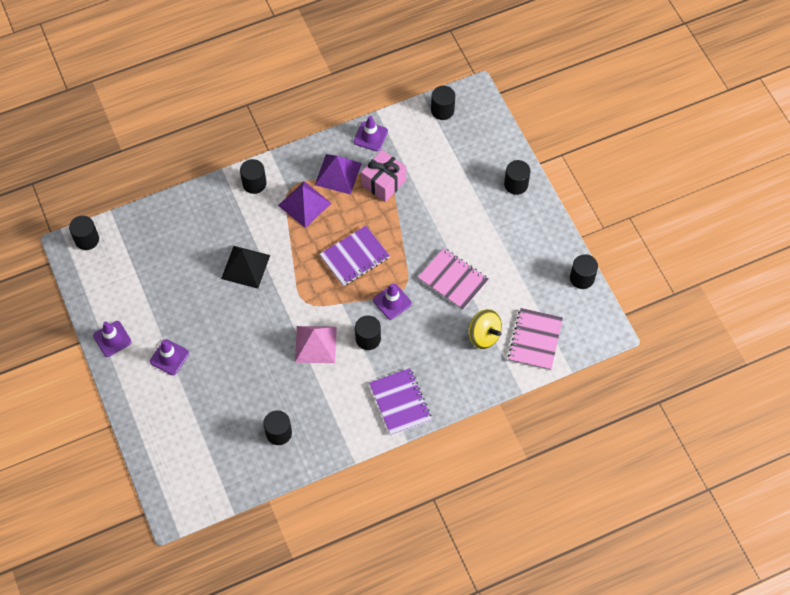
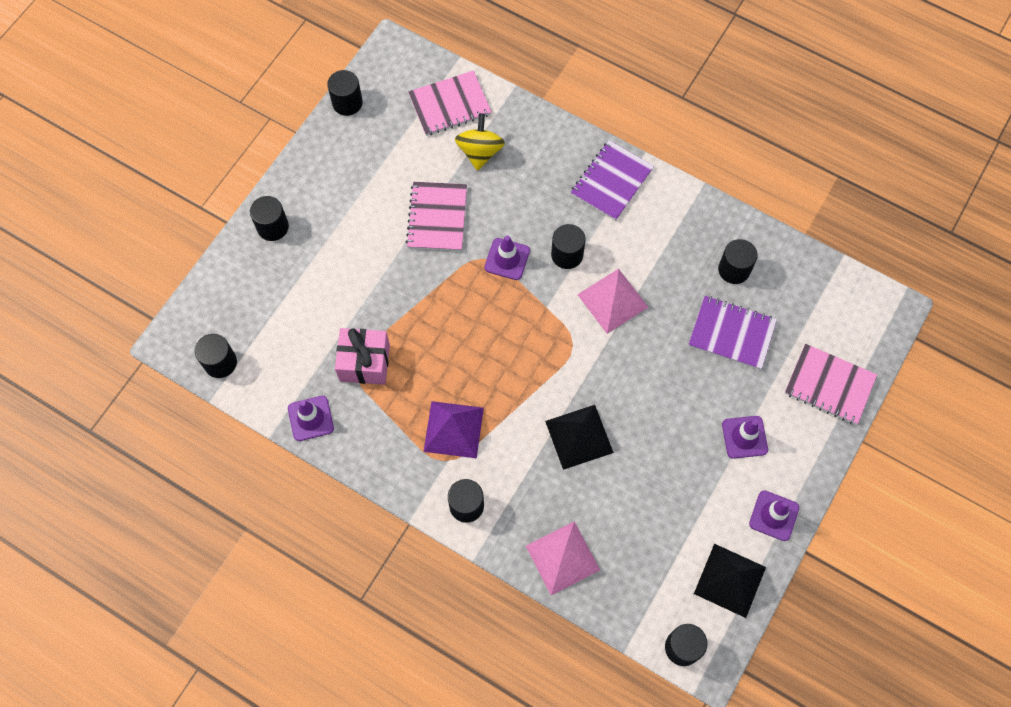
camera: 125 degrees left, 5 degrees up
(99, 289) = (730, 580): none -> black pyramid
(158, 432) = (829, 385): none -> pink notebook
(185, 212) = (562, 558): none -> pink pyramid
(338, 174) = (387, 420): purple pyramid -> none
(354, 257) = (481, 331): purple notebook -> purple notebook (731, 334)

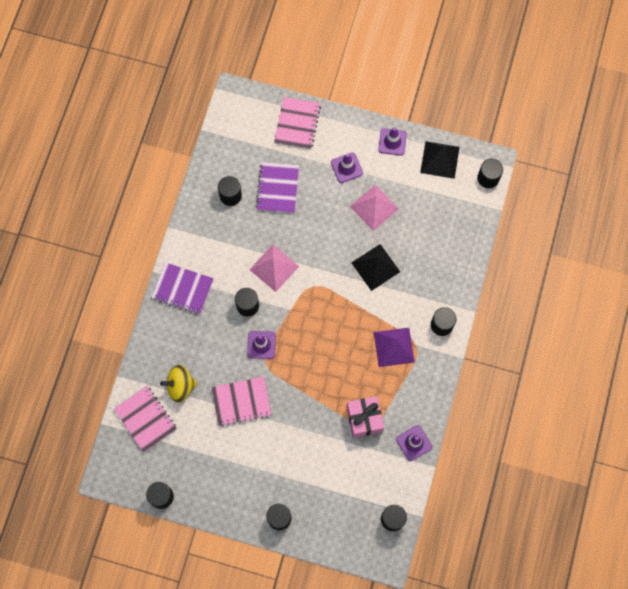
camera: 105 degrees left, 5 degrees up
(562, 558) = (456, 258): pink pyramid -> pink pyramid (374, 207)

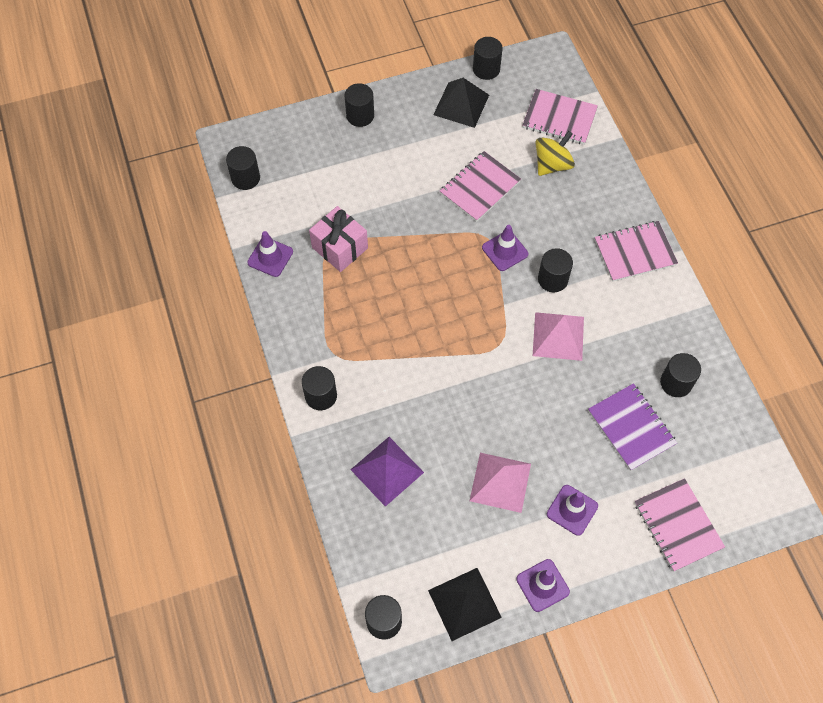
camera: 145 degrees right, 10 degrees down
(182, 289) = (635, 252): purple notebook -> pink notebook
(375, 267) = (445, 411): black pyramid -> black pyramid (461, 104)
(394, 347) = (359, 338): purple pyramid -> purple pyramid (387, 471)

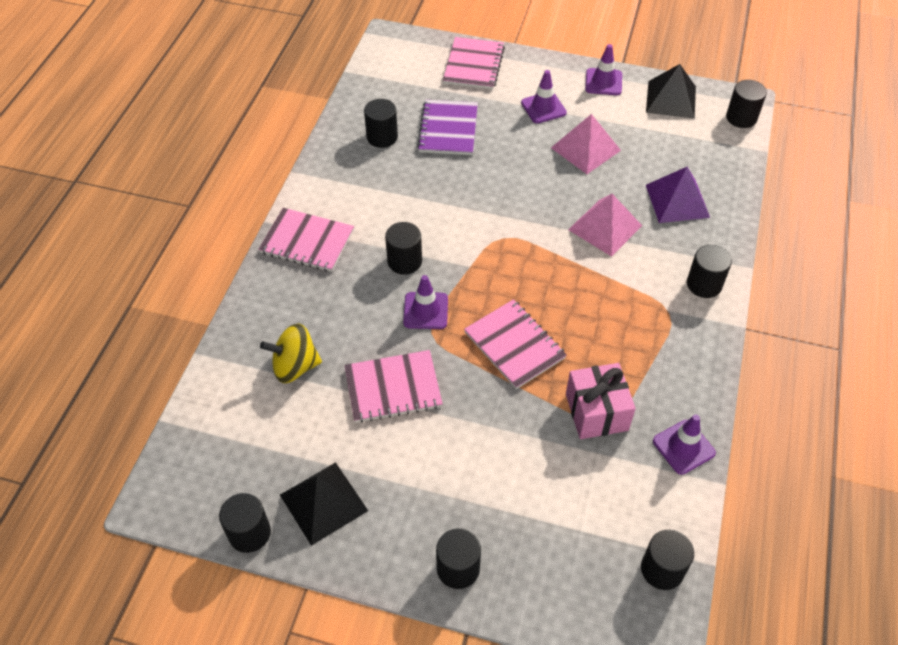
camera: 145 degrees left, 10 degrees down
(558, 336) = (444, 216): pink pyramid -> pink pyramid (605, 227)
(559, 118) = (233, 413): pink notebook -> pink notebook (514, 345)

